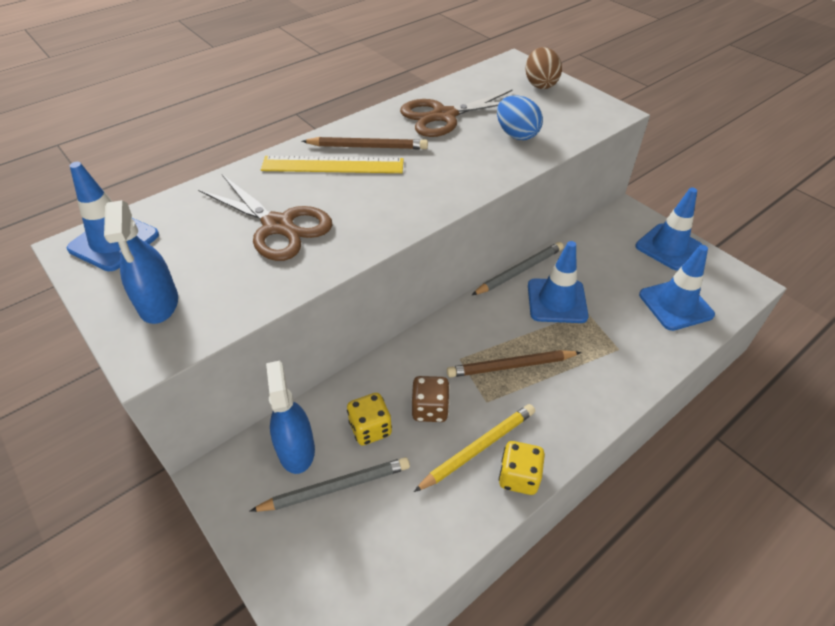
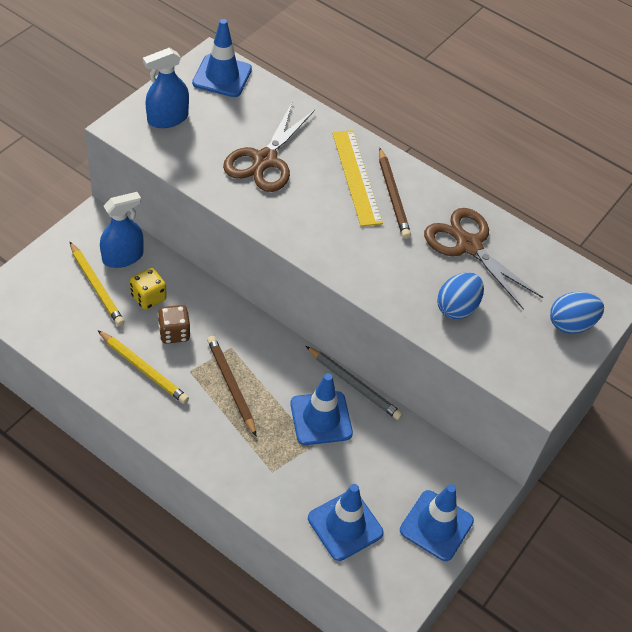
camera: 70 degrees right, 5 degrees up
(336, 487) = (96, 286): grey pencil -> yellow pencil
(519, 477) = (122, 398): yellow dice -> none
(540, 84) = (571, 324): brown egg -> blue egg

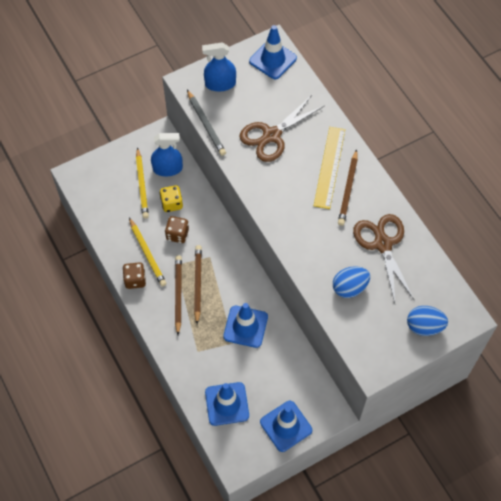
camera: 30 degrees right, 10 degrees up
(142, 408) = (135, 280): none -> brown dice
(211, 407) = (178, 294): none -> brown pencil
(354, 385) = (278, 311): grey pencil -> grey pencil (206, 125)

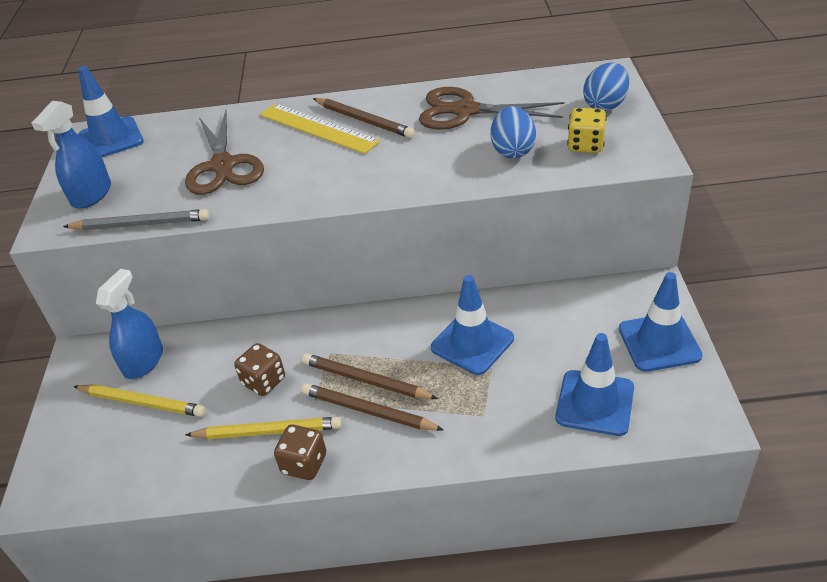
camera: 60 degrees left, 20 degrees down
(172, 203) = (206, 373): yellow dice -> yellow dice (585, 145)

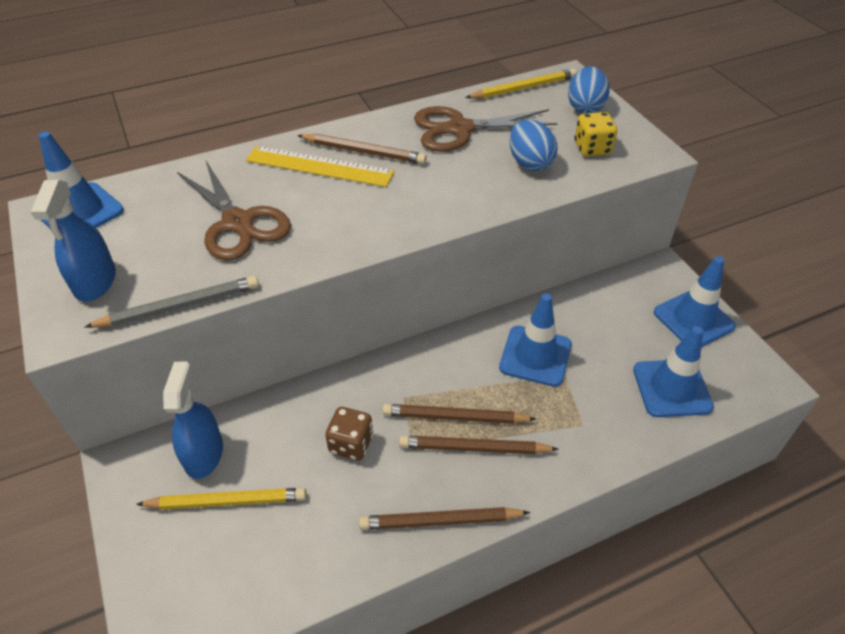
camera: 25 degrees left, 5 degrees up
(268, 432) = (385, 497): yellow pencil -> yellow pencil (524, 88)
(304, 464) = (440, 520): brown dice -> brown pencil

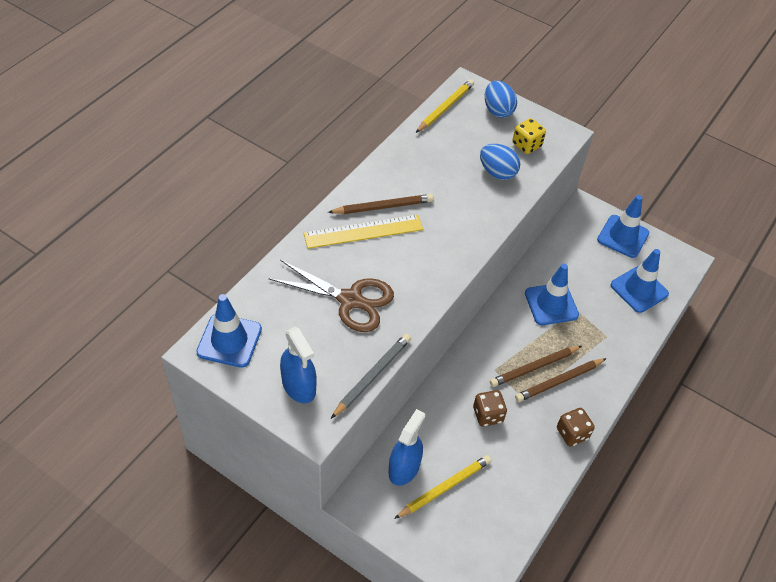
camera: 35 degrees left, 5 degrees up
(204, 454) = (404, 468): blue spray bottle -> blue spray bottle turned 60 degrees clockwise
(440, 520) = (572, 433): brown pencil -> brown dice
(460, 129) = (431, 161): brown scissors -> none

